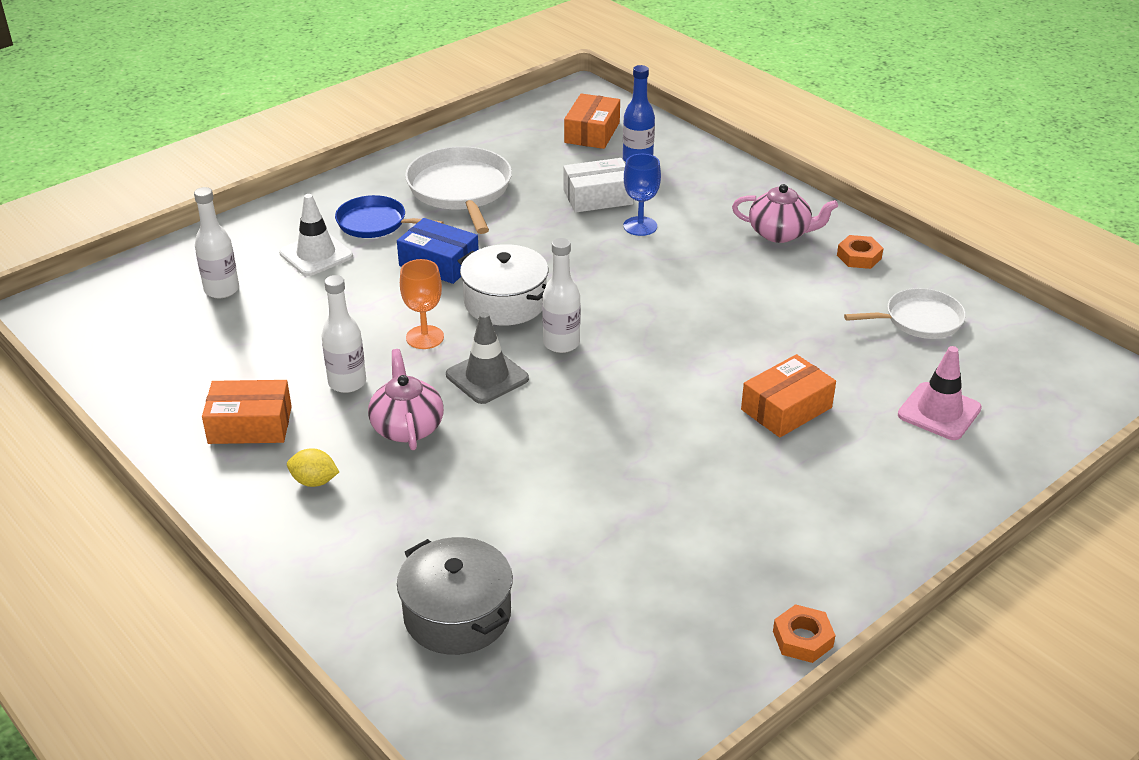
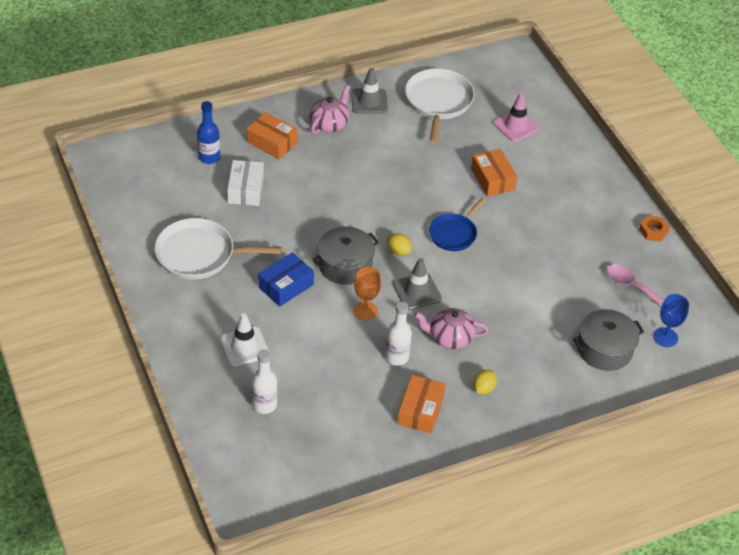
camera: 75 degrees left, 10 degrees up
(375, 223) = (219, 308): blue pan -> blue pan (454, 234)
(505, 302) = (345, 265): white pot -> grey pot
(561, 343) = (398, 251): white bottle -> yellow lemon
(592, 132) = (159, 168): orange box -> orange box (272, 142)
(635, 628) = (631, 286): none -> pink spoon
(640, 226) = (290, 181): blue goblet -> blue goblet (665, 337)
(859, 257) = (369, 101): orange nut -> grey traffic cone
(919, 320) = (438, 102): white pan -> white pan, size x1.58

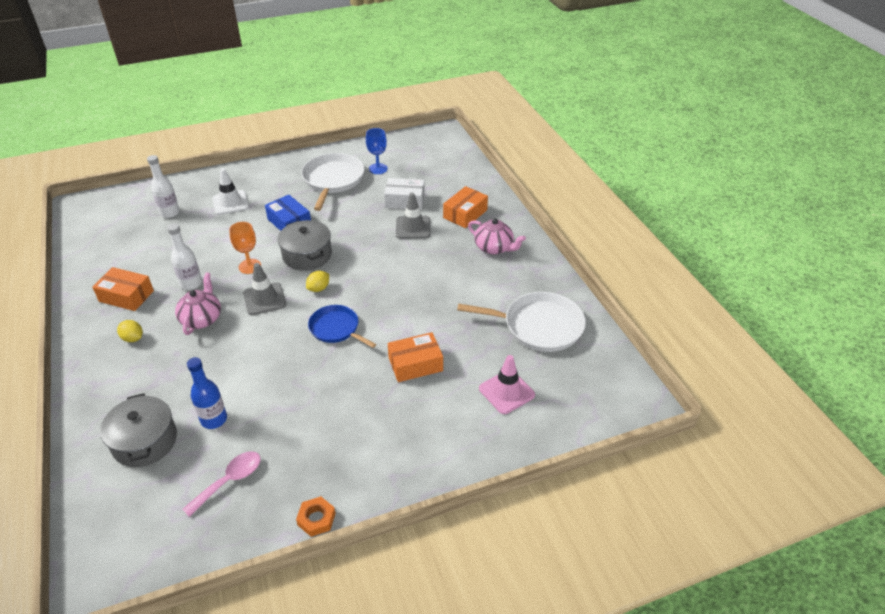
camera: 95 degrees right, 5 degrees down
(209, 157) = (444, 182): blue bottle -> blue bottle (214, 419)
(369, 101) = (531, 274): grey traffic cone -> grey traffic cone (413, 227)
(665, 337) = (141, 506): blue goblet -> blue goblet (378, 169)

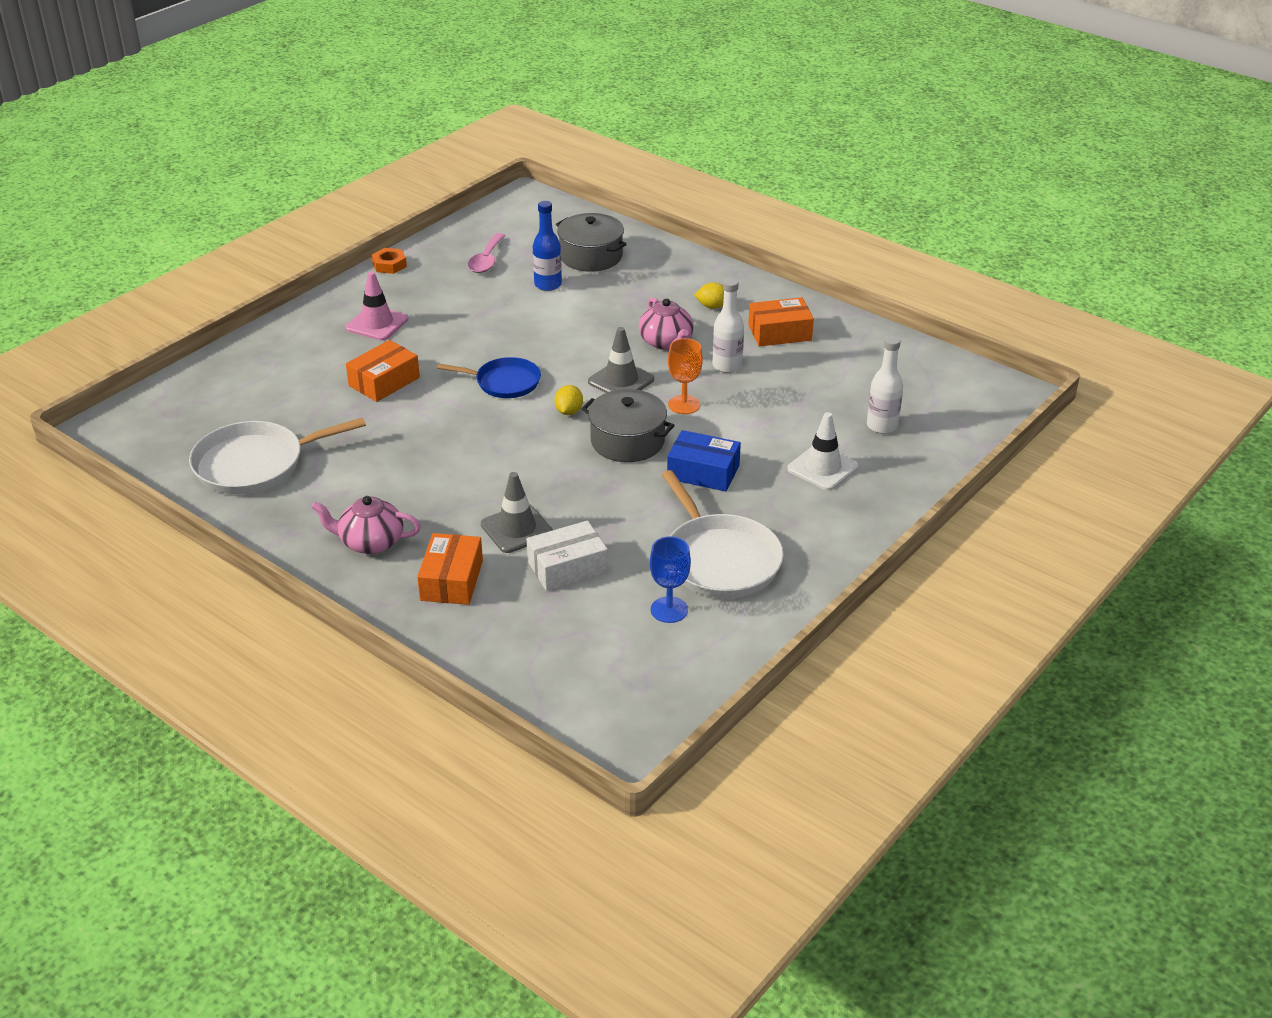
camera: 150 degrees right, 5 degrees down
(506, 392) = (265, 391): pink traffic cone -> pink traffic cone (377, 324)

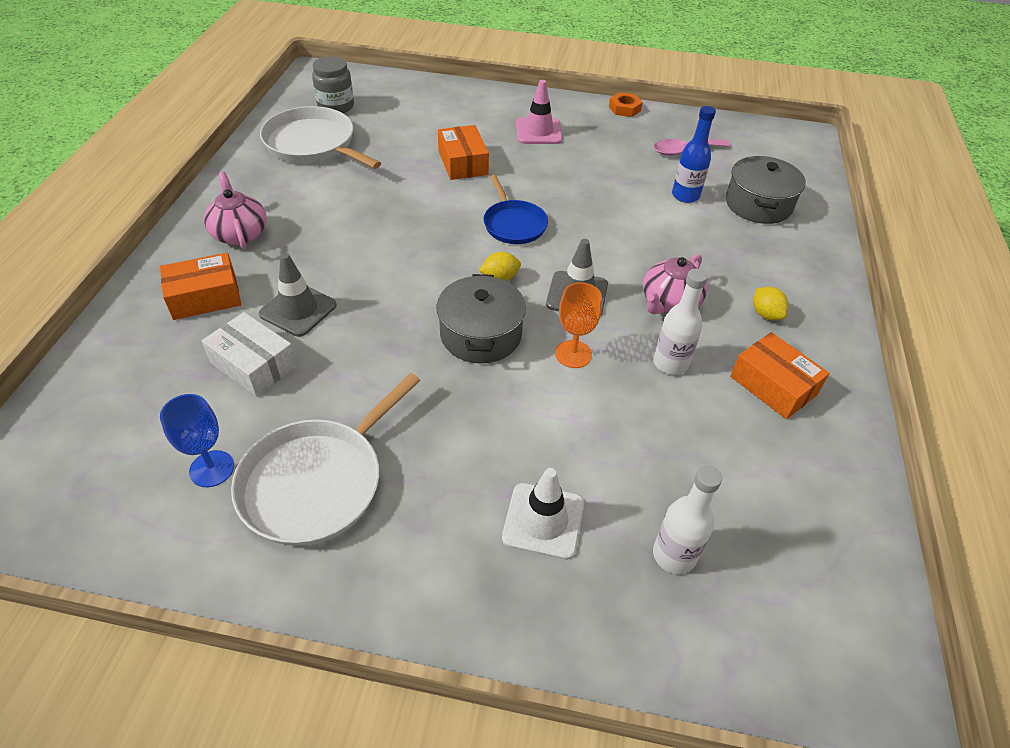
camera: 60 degrees right, 10 degrees up
(194, 432) = (336, 106): none -> grey jar
(384, 382) = (463, 163): orange box -> orange box turned 60 degrees clockwise
(703, 472) = (466, 411): blue box -> none

